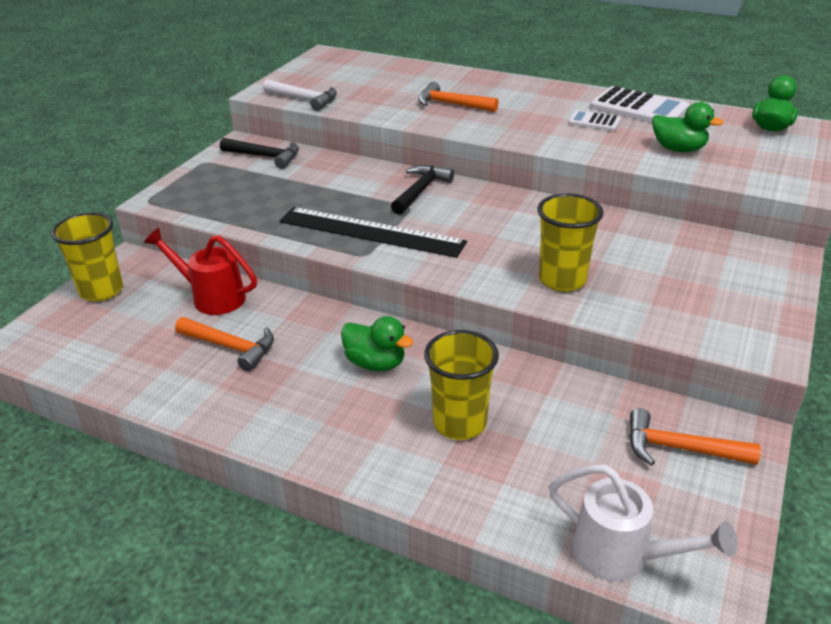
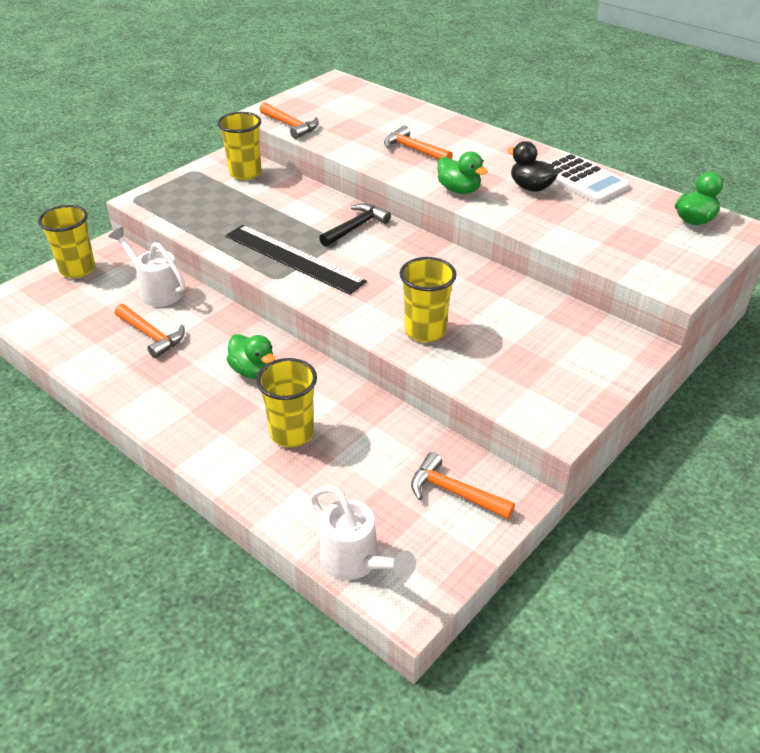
camera: 15 degrees right, 5 degrees up
(212, 297) = (156, 291): red watering can -> white watering can
(265, 157) = (245, 173): black hammer -> yellow cup
(304, 99) = (291, 126): white hammer -> orange hammer
(594, 122) = (530, 187): white calculator -> black duck
(678, 149) = (588, 228): green duck -> green duck (459, 190)

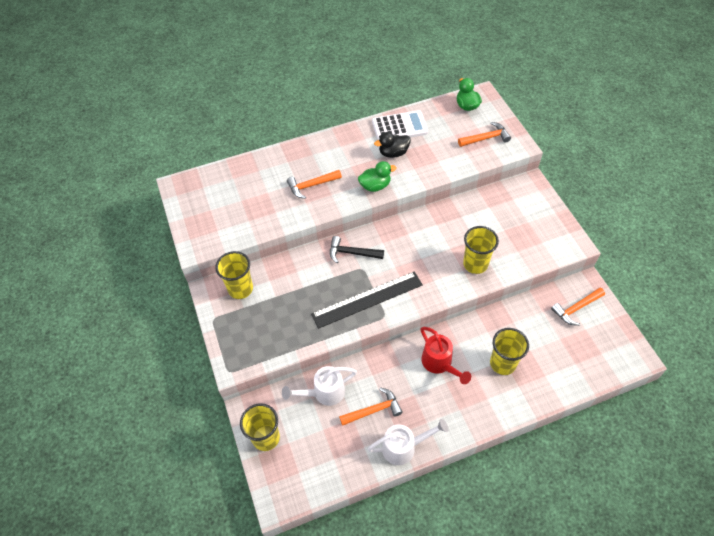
camera: 60 degrees left, 15 degrees up
(254, 371) = (439, 364): green duck -> red watering can
(291, 126) = (229, 237): orange hammer -> orange hammer (486, 138)
(356, 227) = (352, 253): black hammer -> black hammer turned 60 degrees counterclockwise
(356, 562) = (605, 369): white watering can -> white watering can (404, 447)

